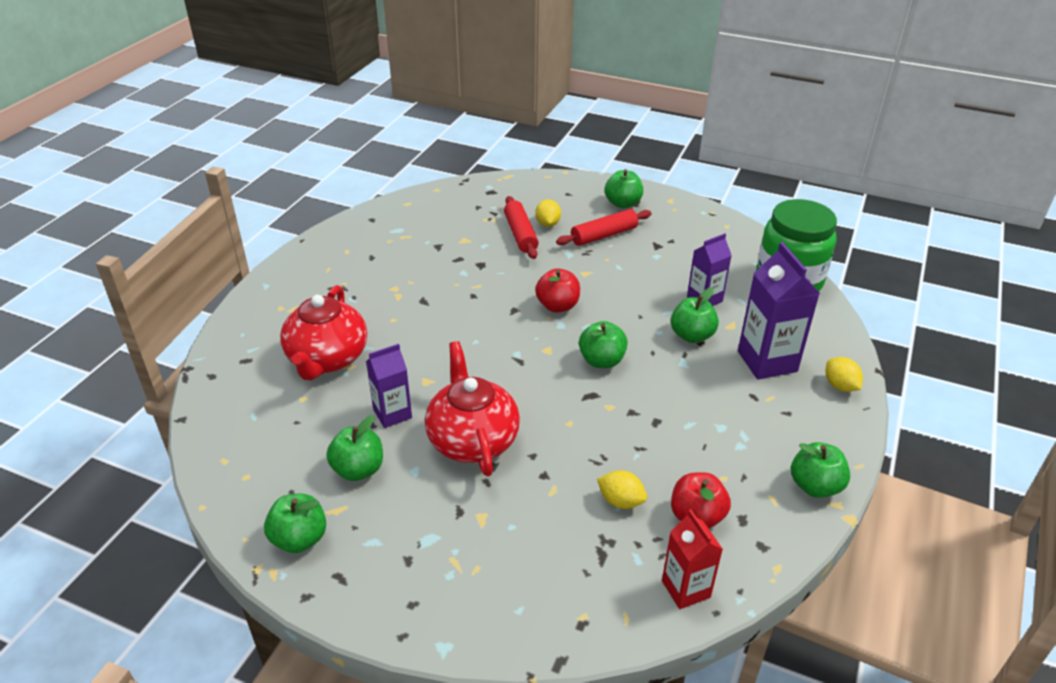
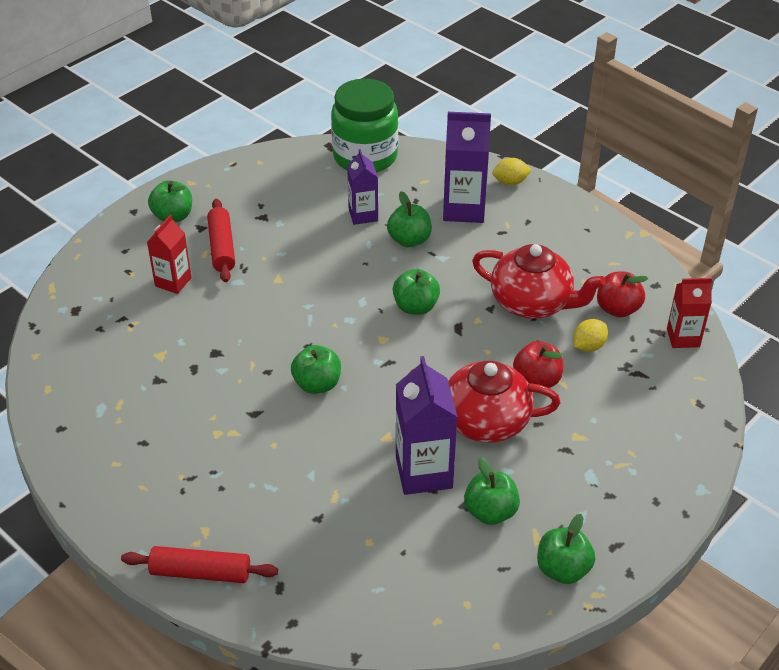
camera: 70 degrees left, 5 degrees up
(327, 359) = (313, 512): red teapot -> red teapot (532, 303)
(392, 414) = (424, 472): purple carton -> purple carton, size x1.60
(520, 234) = (179, 308): red rolling pin -> red rolling pin (200, 572)
(547, 224) = (173, 282): yellow lemon -> red carton
(557, 306) = (320, 313): red apple -> red apple (537, 380)
(815, 486) = (608, 237): green apple -> green apple (317, 384)

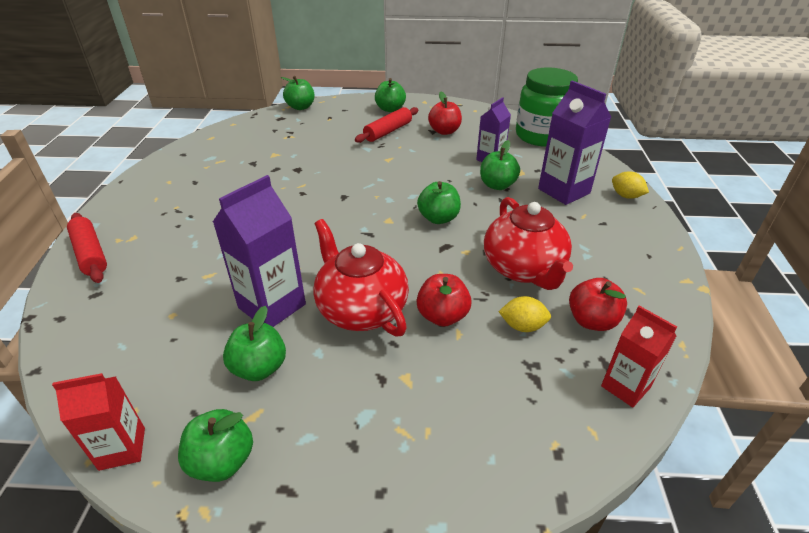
camera: 50 degrees right, 5 degrees down
(173, 282) = (339, 131): red carton -> red carton (122, 448)
(274, 209) = (444, 131): none -> red apple
(317, 384) = (312, 216): green apple -> green apple (300, 107)

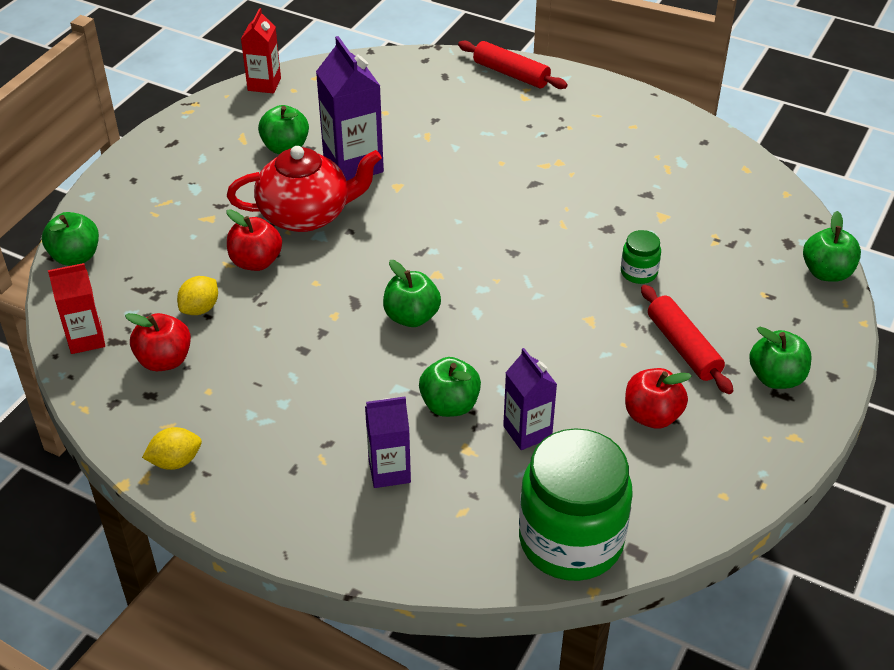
camera: 115 degrees right, 5 degrees up
(90, 254) = (511, 74): red rolling pin -> red rolling pin turned 45 degrees clockwise
(222, 461) = (217, 121): green apple -> green apple (75, 257)
(335, 152) = (638, 272): none -> green jar
(523, 269) = (271, 348): red teapot -> none
(564, 191) = (389, 471): purple carton -> purple carton, size x0.62
(626, 196) = (330, 537): yellow lemon -> yellow lemon (175, 461)

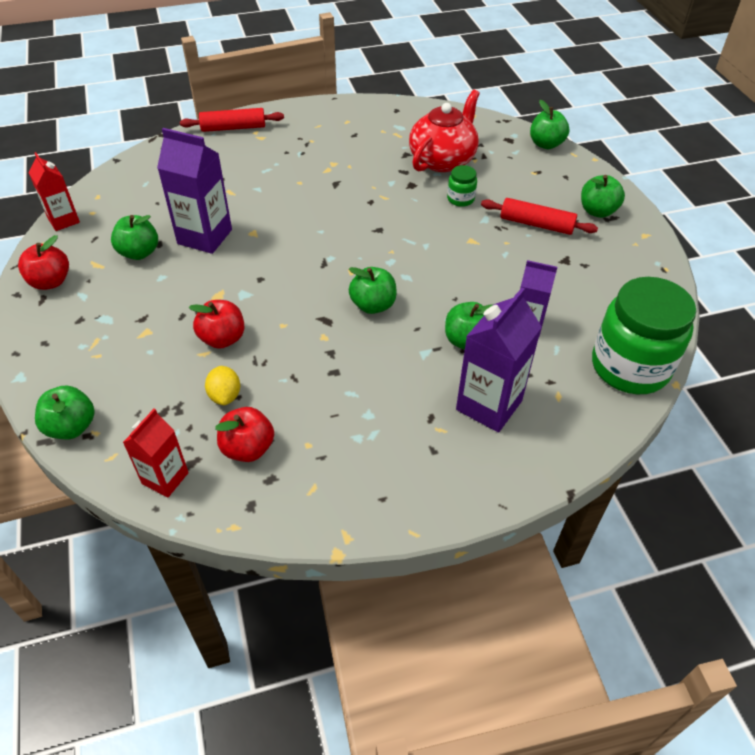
camera: 45 degrees left, 5 degrees up
(175, 461) = (352, 508): yellow lemon -> none
(306, 215) = (216, 286): red teapot -> red teapot (443, 160)
(389, 471) = (489, 405): purple carton -> purple carton, size x1.60
(652, 416) = (572, 270): red apple -> red apple (50, 282)

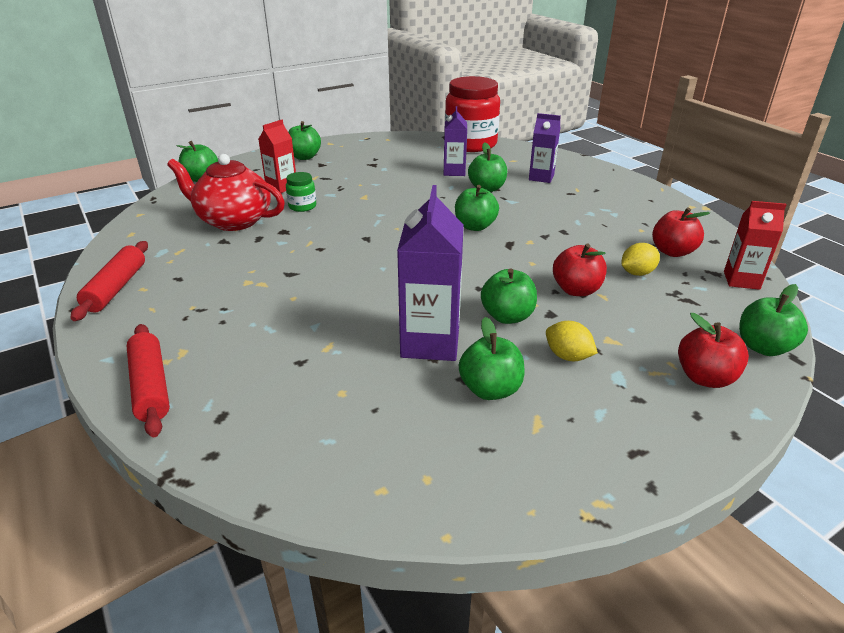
camera: 105 degrees left, 15 degrees down
(50, 282) = (601, 458): red apple -> red apple (705, 377)
(63, 220) = (463, 509): red carton -> red carton (281, 187)
(144, 300) = (567, 356): none -> yellow lemon
(211, 283) = (507, 316): none -> green apple
(489, 405) = (541, 177): purple carton -> purple carton, size x0.62
(536, 224) = (330, 175): red rolling pin -> red rolling pin (116, 288)
(630, 367) = (470, 144): green jar -> red jar

